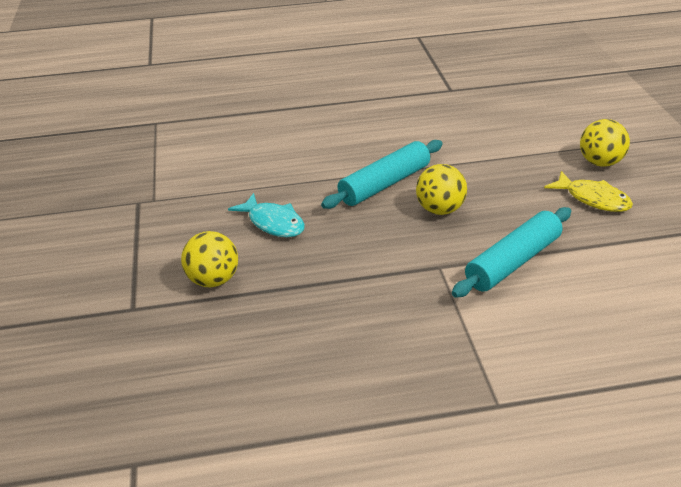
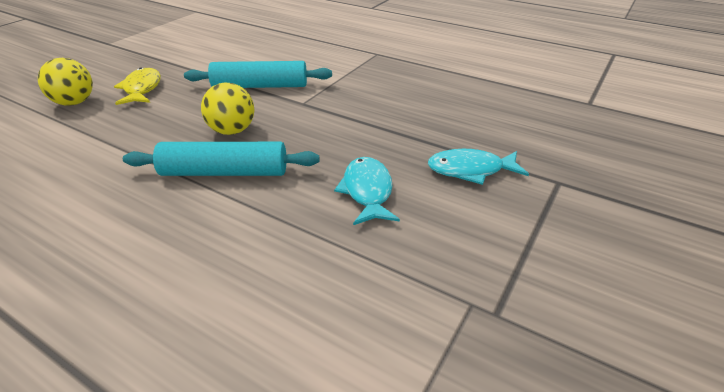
camera: 140 degrees left, 0 degrees up
(213, 280) = (470, 170): yellow ball -> turquoise fish

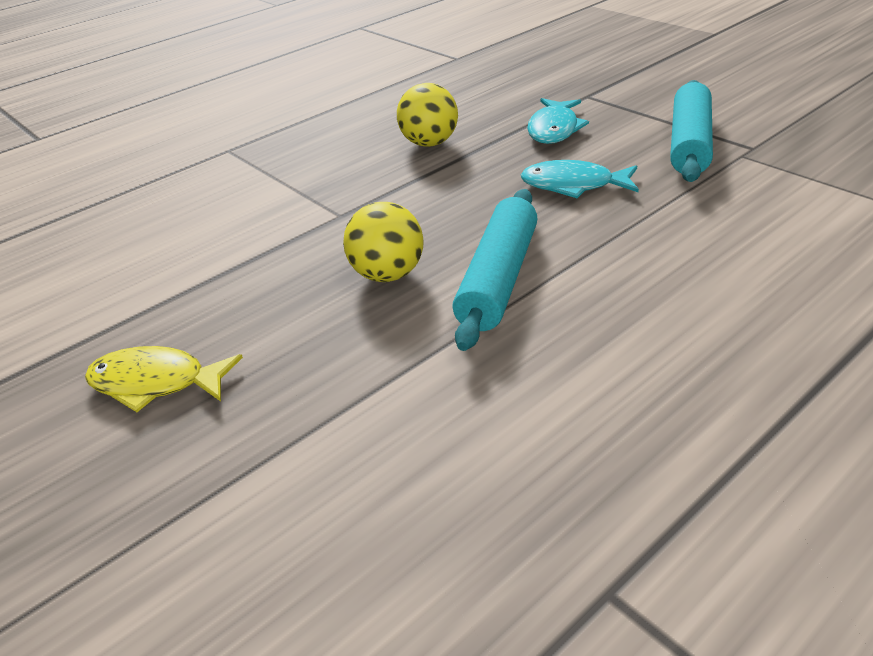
camera: 70 degrees left, 0 degrees up
(74, 103) = (145, 478): yellow ball -> yellow ball (429, 143)
(260, 86) = (255, 250): turquoise rolling pin -> turquoise rolling pin (689, 143)

